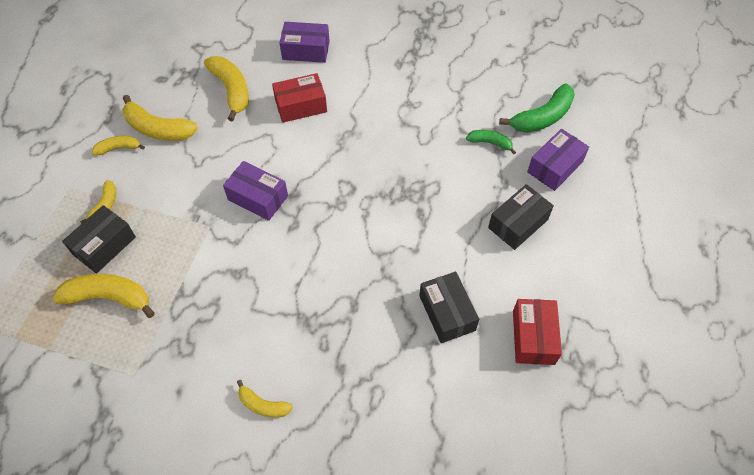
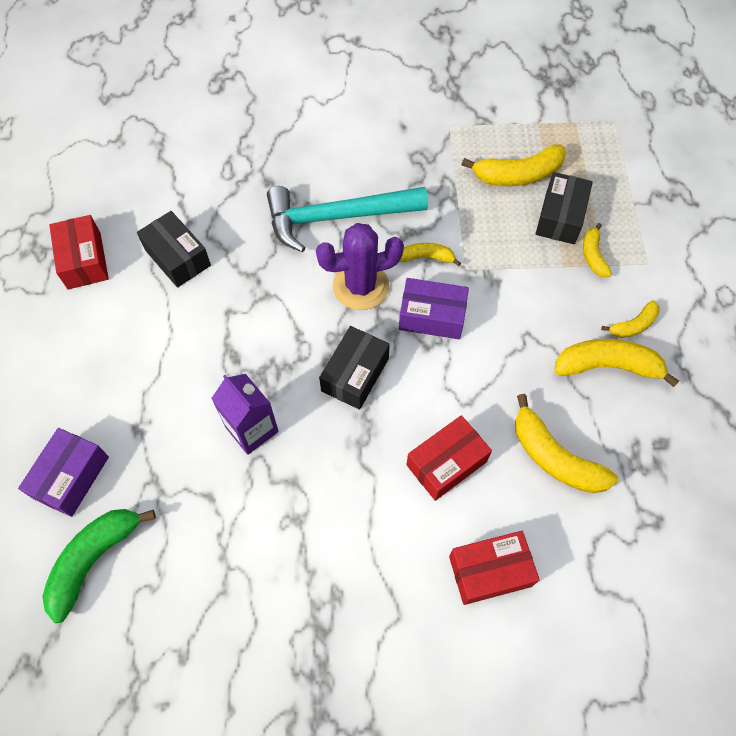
camera: 160 degrees right, 5 degrees up
(263, 405) = (325, 137): yellow banana -> yellow banana (426, 257)
(291, 307) = (337, 217): none -> turquoise hammer
(300, 238) = (361, 286): none -> purple cactus
(306, 50) = (490, 571): purple box -> red box
(422, 161) = (252, 429): none -> purple carton
(490, 143) = (165, 488): green banana -> none
(518, 223) = (113, 379): black box -> black box (355, 374)

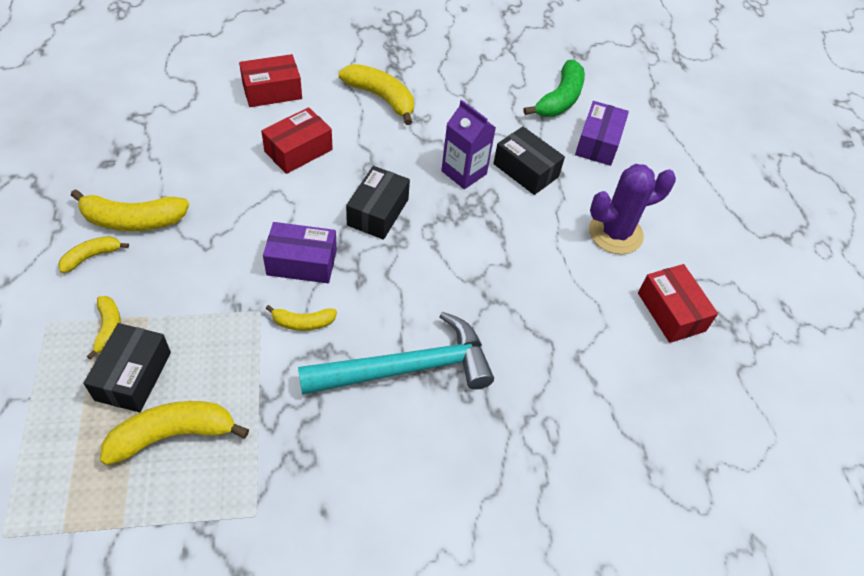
camera: 170 degrees right, 10 degrees down
(177, 257) = (575, 317): black box -> black box (525, 170)
(361, 286) = (375, 290): purple cactus -> purple cactus (615, 233)
(554, 457) = (205, 154): yellow banana -> yellow banana (381, 98)

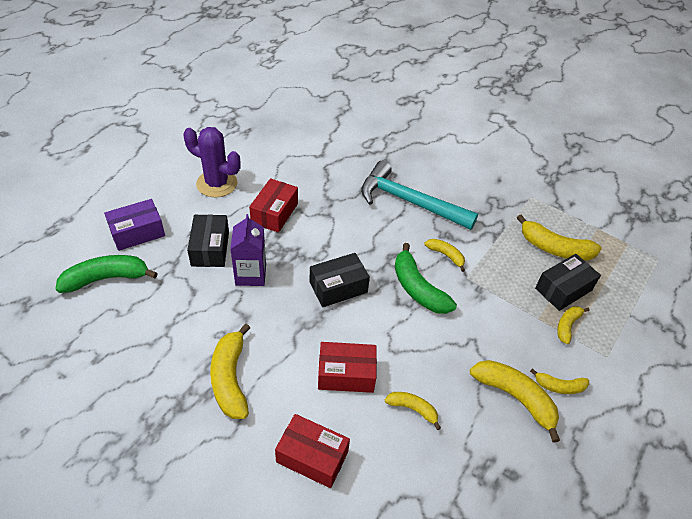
camera: 135 degrees left, 5 degrees down
(221, 159) = (413, 409): none -> yellow banana
(302, 262) = (417, 288): purple box -> green banana
(671, 312) = (249, 140): red box -> red box (274, 213)

